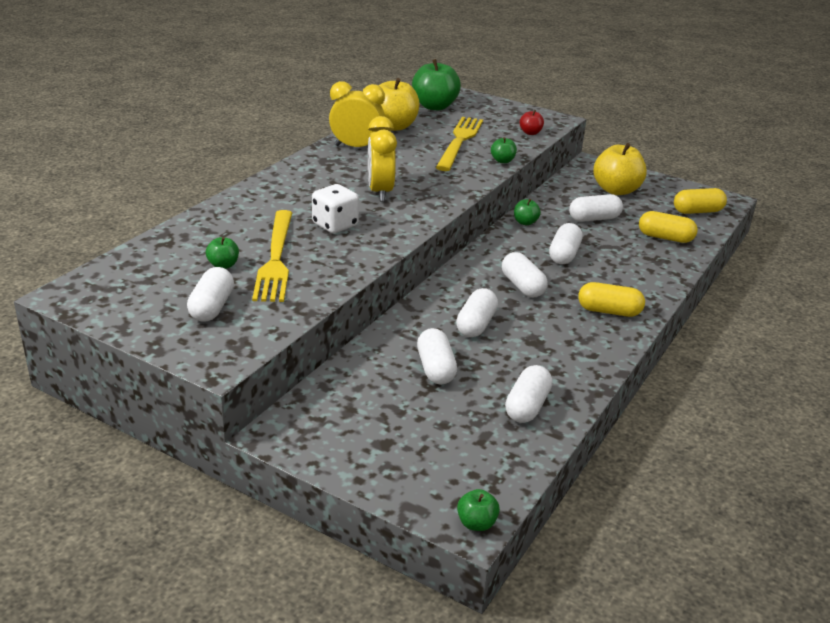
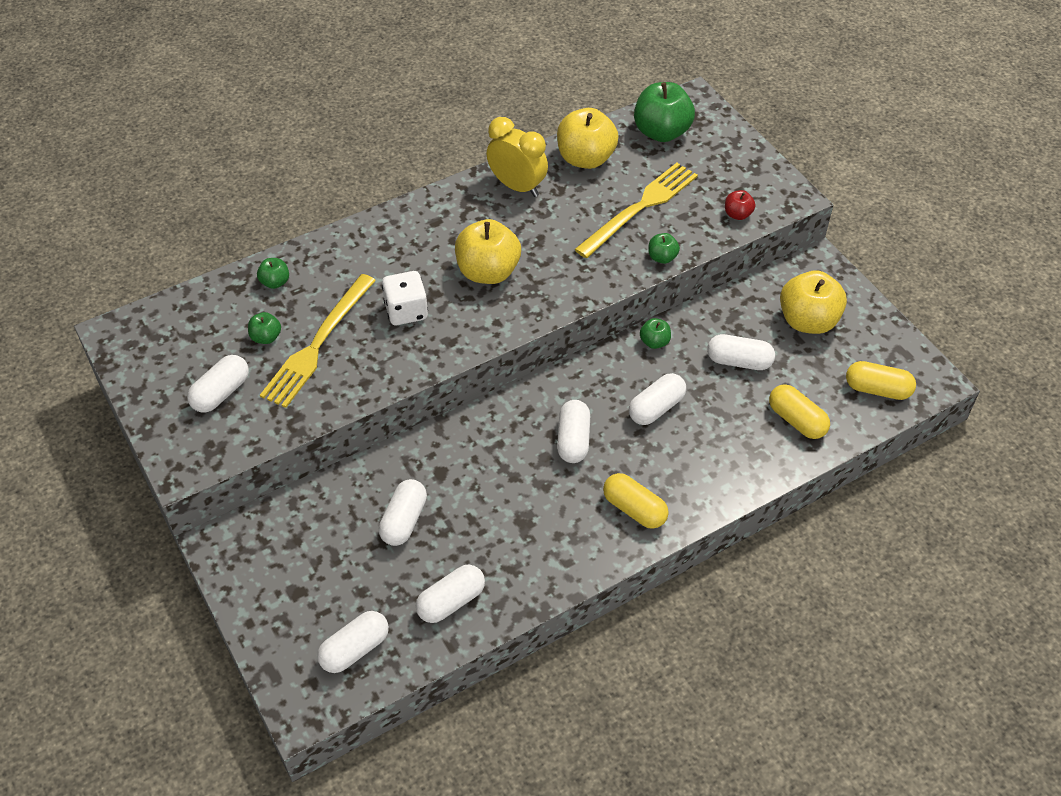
camera: 30 degrees right, 20 degrees up
(380, 192) = (488, 272): yellow clock -> yellow apple
(476, 325) = (484, 477): white capsule -> white capsule (355, 649)
(476, 523) = (308, 711): green apple -> green apple (275, 282)

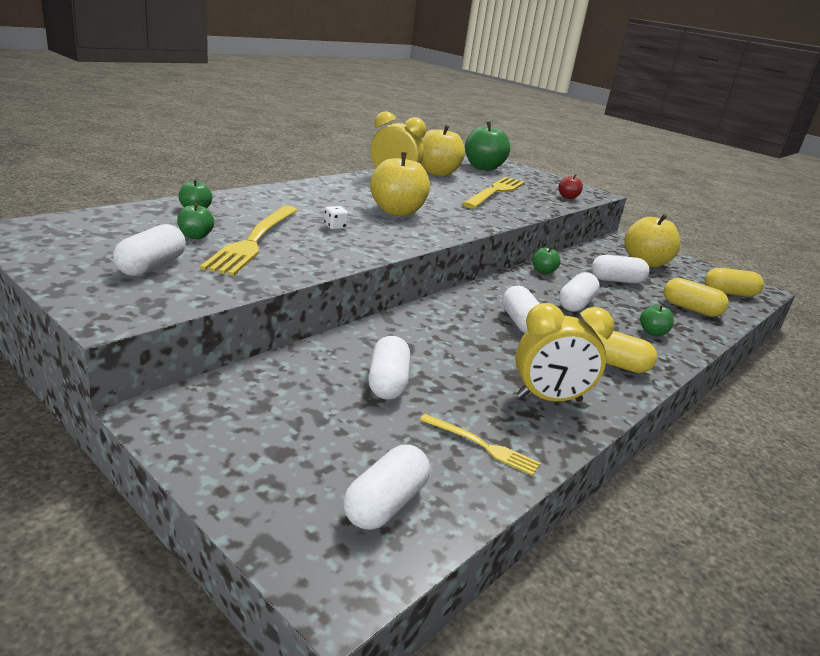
camera: 20 degrees left, 25 degrees down
(406, 311) = (335, 227): white dice -> white dice, size x0.50
(451, 601) = (481, 445): white capsule -> yellow fork
(539, 553) = (549, 399): none -> yellow clock
(662, 257) = (532, 211): green apple -> green apple (652, 332)

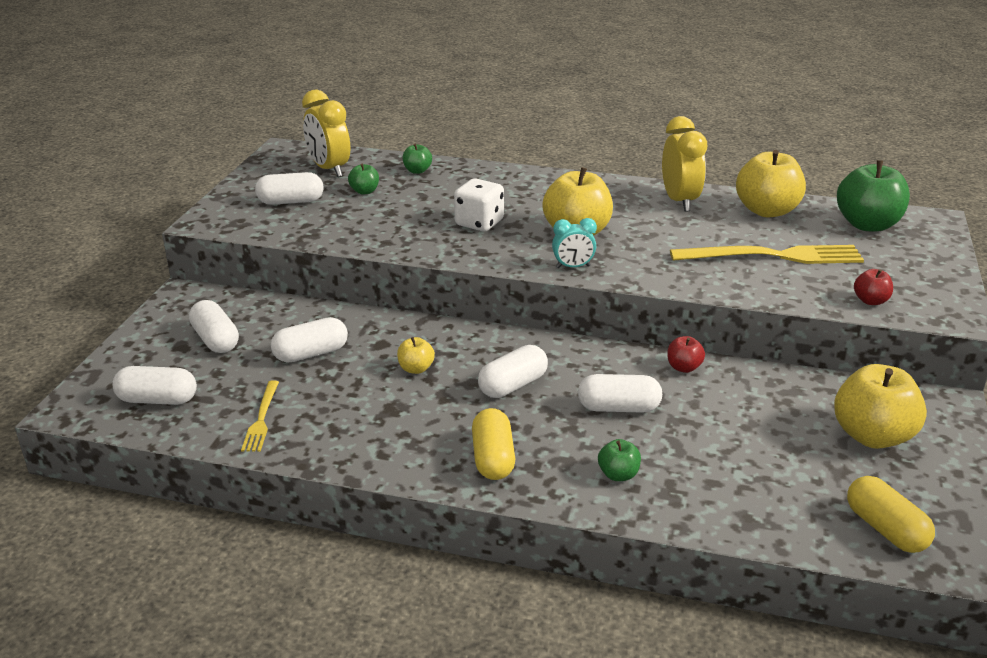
camera: 65 degrees right, 5 degrees up
(254, 240) = (392, 209): yellow fork -> none
(335, 227) = (479, 223): white dice -> white dice, size x2.00
(447, 230) = (573, 267): none -> turquoise clock
(463, 347) = (416, 369): none -> yellow apple
(543, 271) = (683, 367): green apple -> red apple
(549, 399) = (371, 434): yellow clock -> yellow clock (329, 169)
(616, 280) = (750, 423): white capsule -> white capsule (216, 340)
(690, 309) = (751, 497): yellow capsule -> none

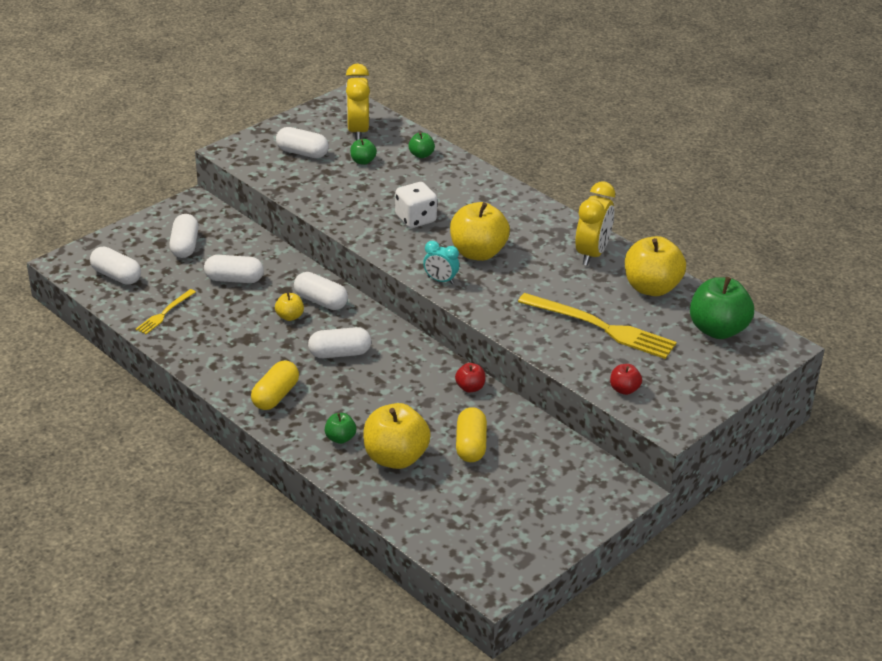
camera: 30 degrees right, 5 degrees up
(618, 408) = (391, 397): white capsule -> white capsule (321, 301)
(872, 436) = (539, 486): yellow apple -> yellow apple (395, 458)
(885, 529) = (466, 542): yellow capsule -> yellow capsule (470, 445)

